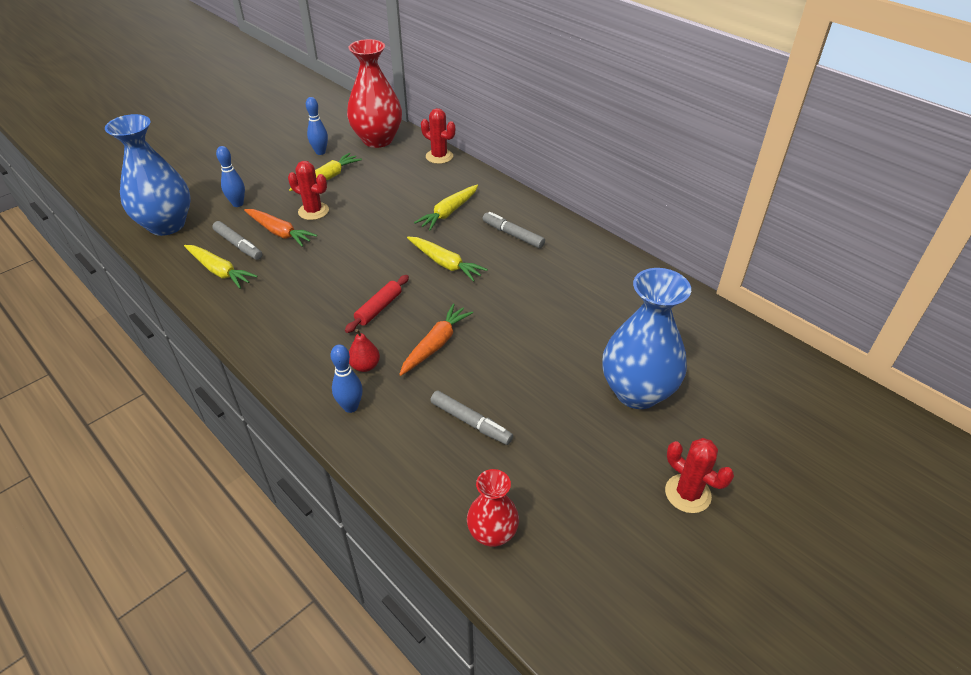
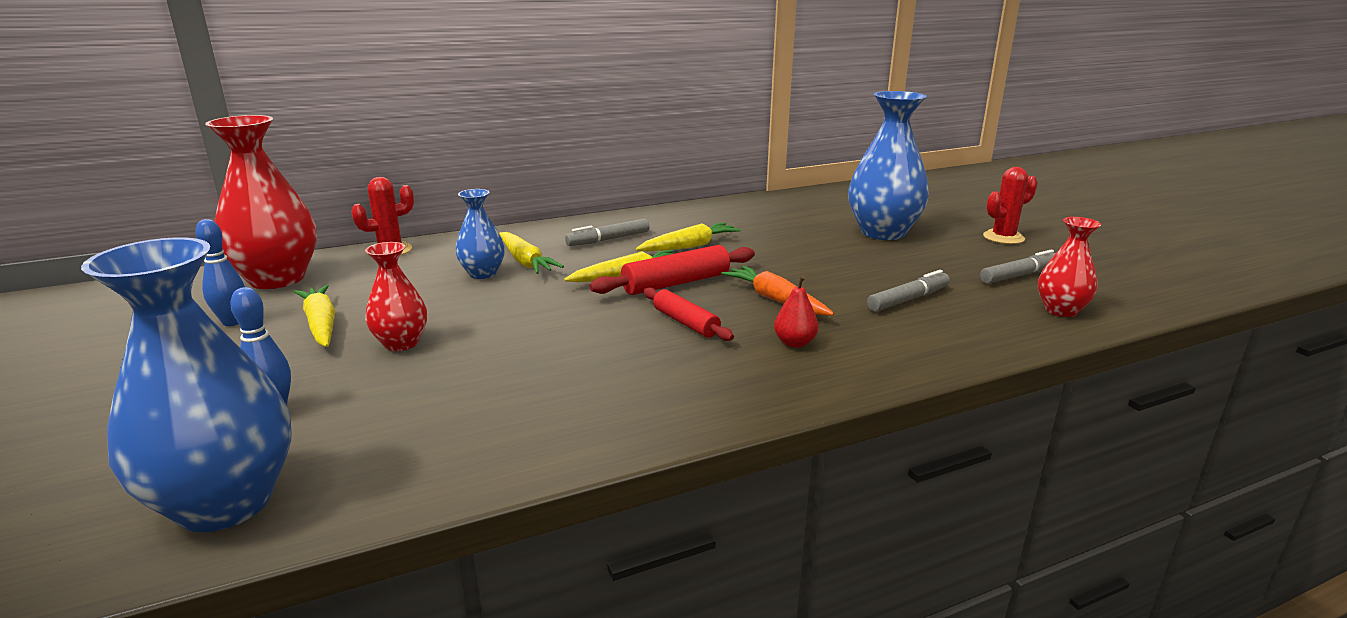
camera: 70 degrees left, 20 degrees down
(219, 271) = (474, 443): yellow carrot -> yellow carrot (689, 246)
(238, 245) = (414, 418): grey marker -> grey marker (1019, 275)
(279, 232) = (424, 376): orange carrot -> none
(313, 211) = (401, 343): red cactus -> red vase
(351, 407) = (868, 360): blue bowling pin -> none
(419, 203) = (483, 274): none -> blue vase
(443, 288) = (676, 283): none -> red rolling pin

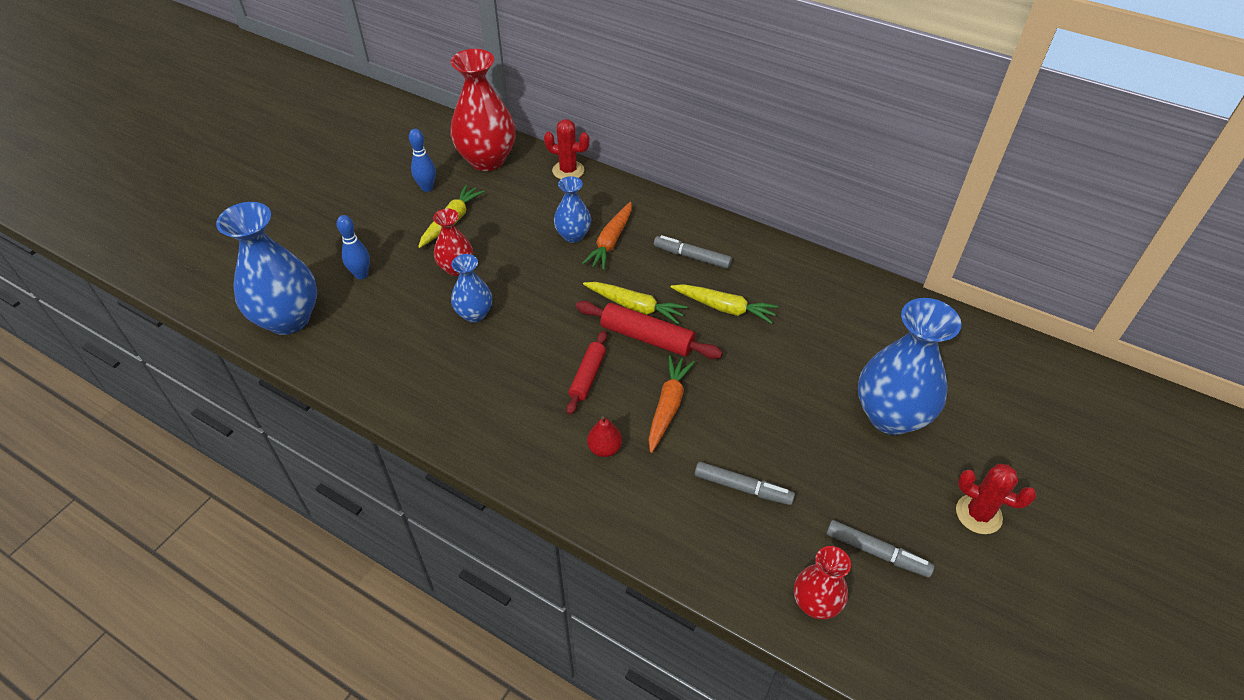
camera: 55 degrees right, 25 degrees up
(494, 354) = (474, 314): none -> blue vase
(525, 262) = (610, 242): yellow carrot -> orange carrot

